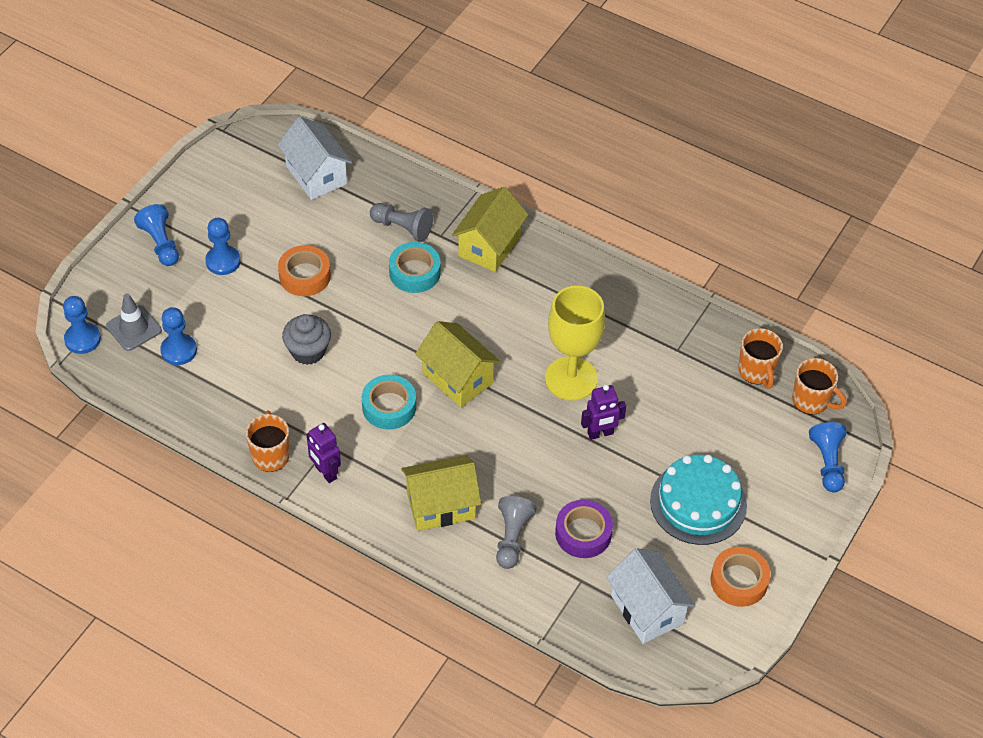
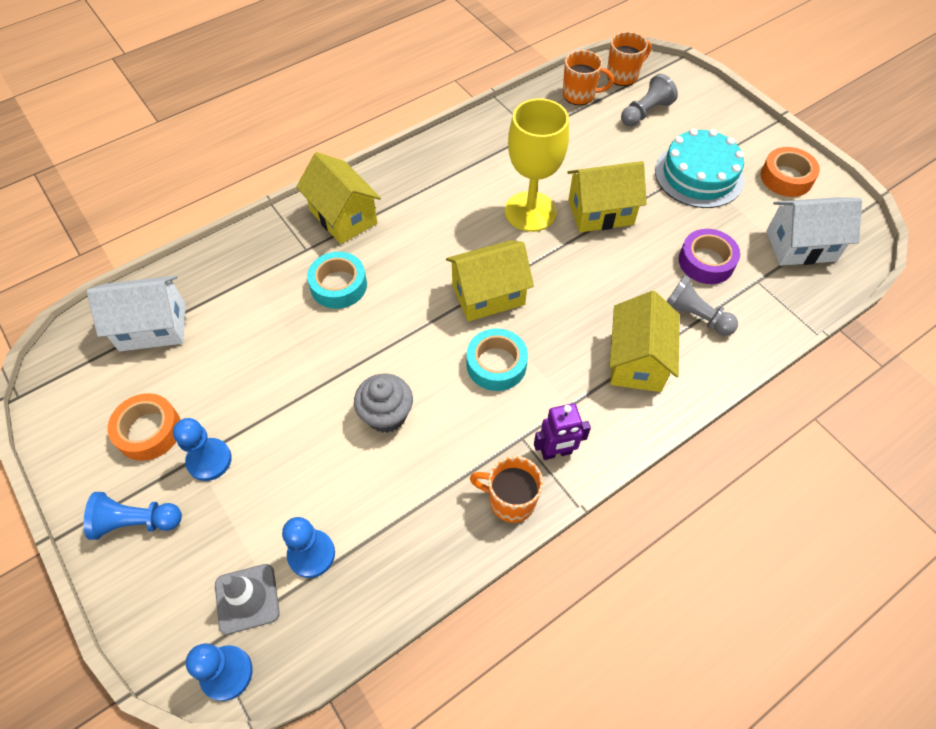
camera: 65 degrees left, 5 degrees up
(305, 276) = (282, 384): orange tape -> orange tape (149, 431)
(403, 228) = (276, 276): grey pawn -> grey pawn (645, 112)
(600, 433) = (600, 212): purple robot -> yellow house
(827, 463) = (687, 88): blue pawn -> none

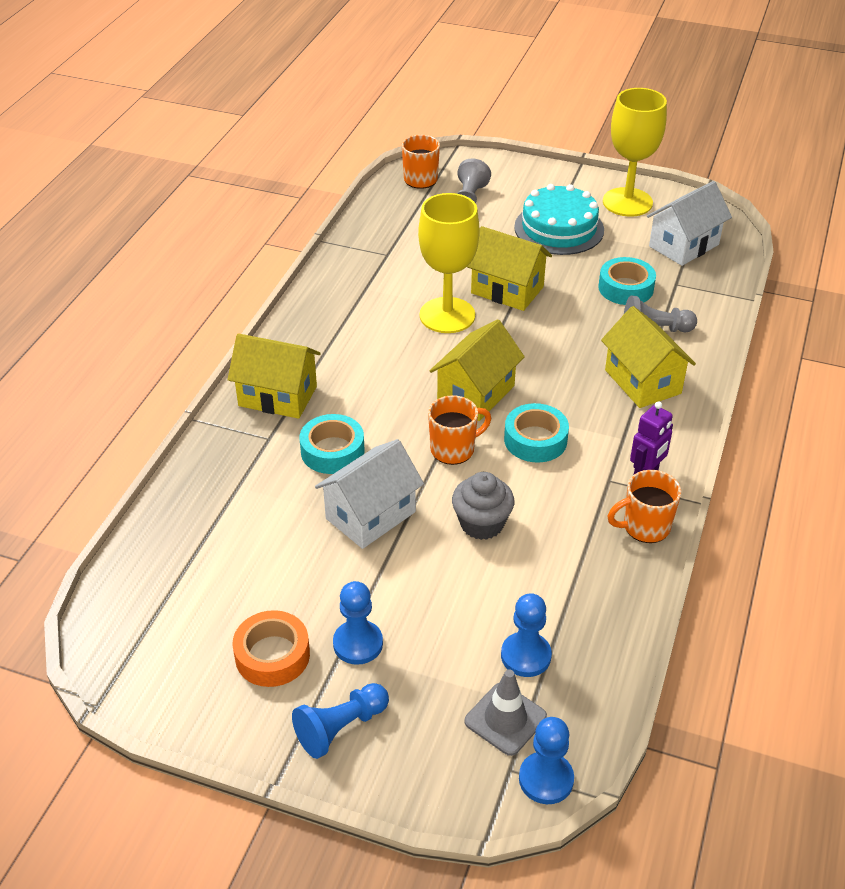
camera: 35 degrees left, 15 degrees down
(153, 327) = (180, 575): white house -> white house (370, 515)
(580, 95) = (398, 209): orange mug -> orange mug (454, 449)
(600, 212) = (507, 290): yellow house -> yellow house turned 75 degrees clockwise
(706, 262) = (625, 288): purple tape -> turquoise tape
(786, 178) = (627, 202): orange tape -> yellow goblet

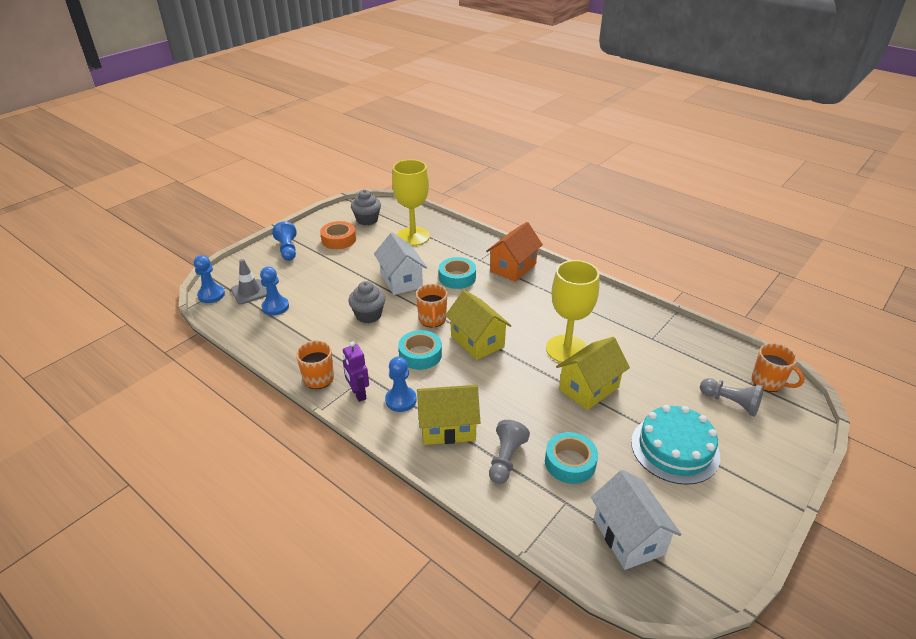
camera: 110 degrees right, 5 degrees down
(179, 638) = (367, 220): none -> grey cupcake
(278, 396) = (513, 267): yellow house -> orange house
(358, 644) = (325, 261): blue pawn -> blue pawn (401, 400)
(627, 202) = (718, 520): yellow goblet -> yellow goblet (413, 236)

